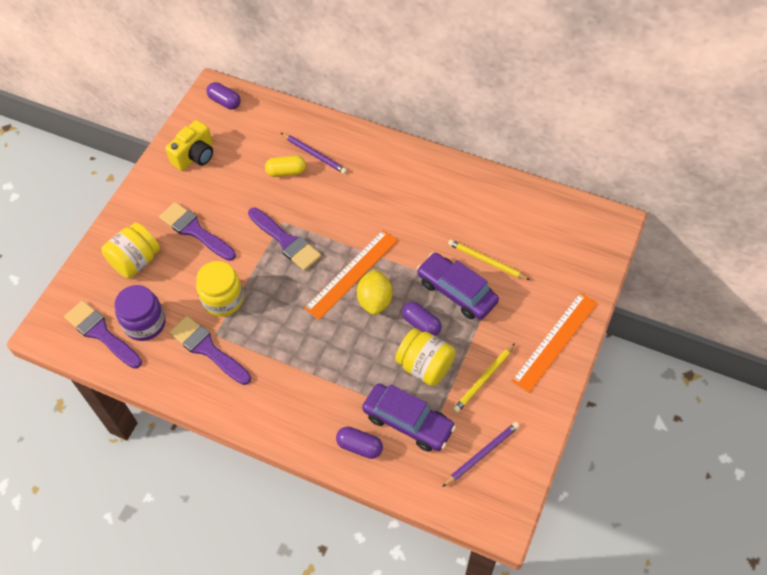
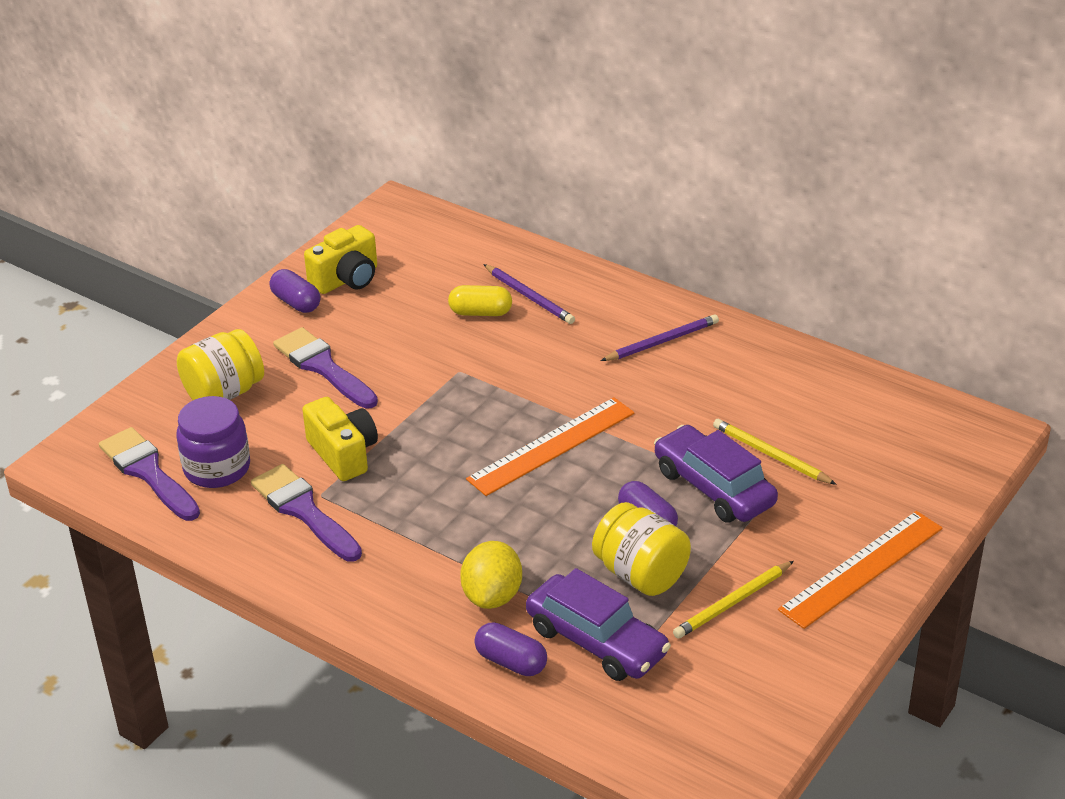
camera: 10 degrees right, 20 degrees down
(223, 299) = (343, 454): yellow jar -> yellow camera
(225, 102) = (408, 221): purple capsule -> purple capsule (296, 302)
(286, 241) = (459, 395): purple brush -> none
(375, 300) = (580, 483): yellow lemon -> yellow lemon (492, 596)
(482, 454) = (707, 698): purple pencil -> purple pencil (662, 341)

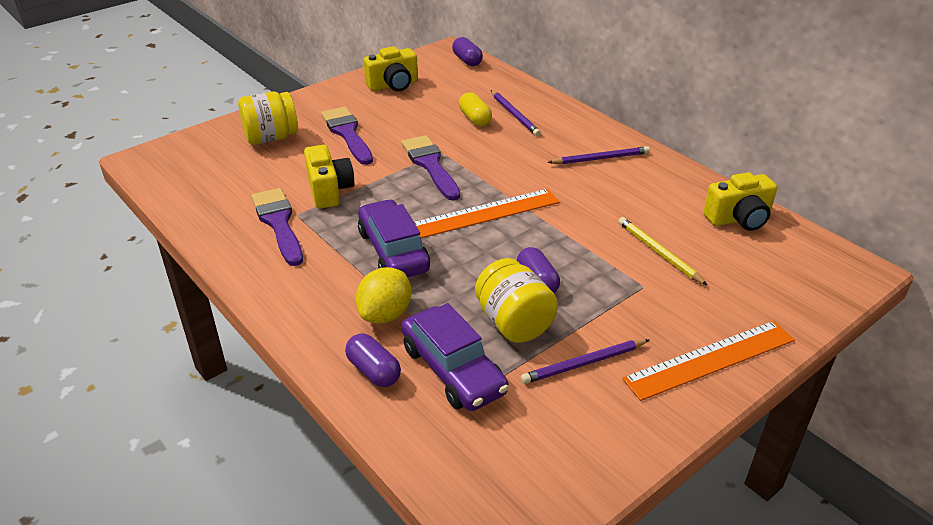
camera: 15 degrees right, 0 degrees up
(148, 472) = (188, 177): purple brush -> purple brush (430, 165)
(217, 468) = (236, 183): purple jar -> none
(296, 302) = (352, 93): purple capsule -> purple capsule (467, 60)
(480, 312) = (475, 119): yellow capsule -> yellow capsule turned 45 degrees clockwise
(714, 487) = (602, 268): purple car -> purple car (393, 251)
(733, 603) = (584, 364): yellow pencil -> purple pencil
(848, 393) = (739, 219): none -> yellow camera

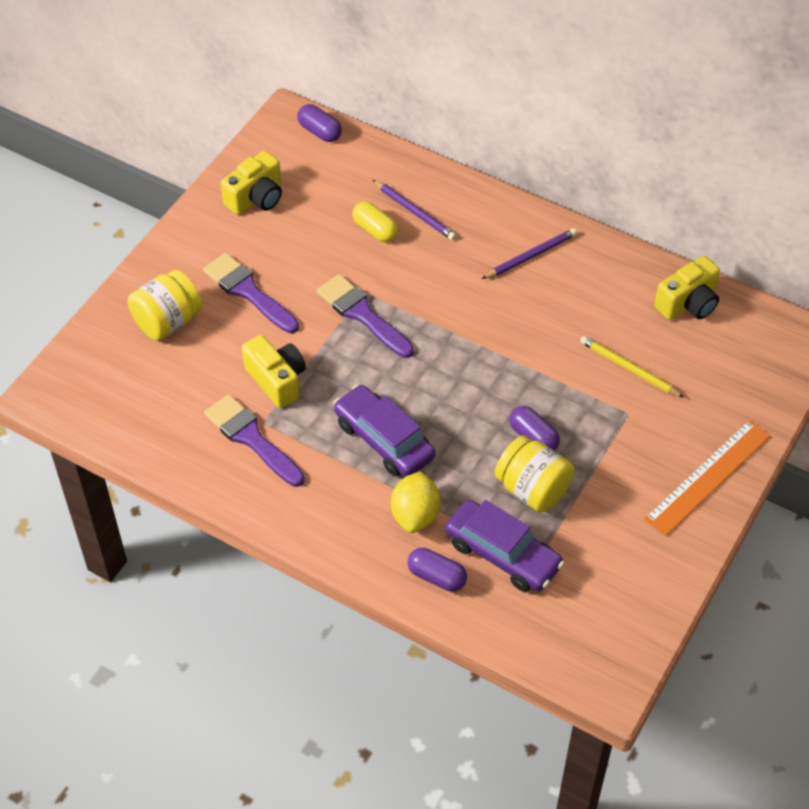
camera: 20 degrees left, 15 degrees up
(485, 213) = (448, 366): orange ruler -> none
(584, 364) = (608, 514): purple pencil -> none

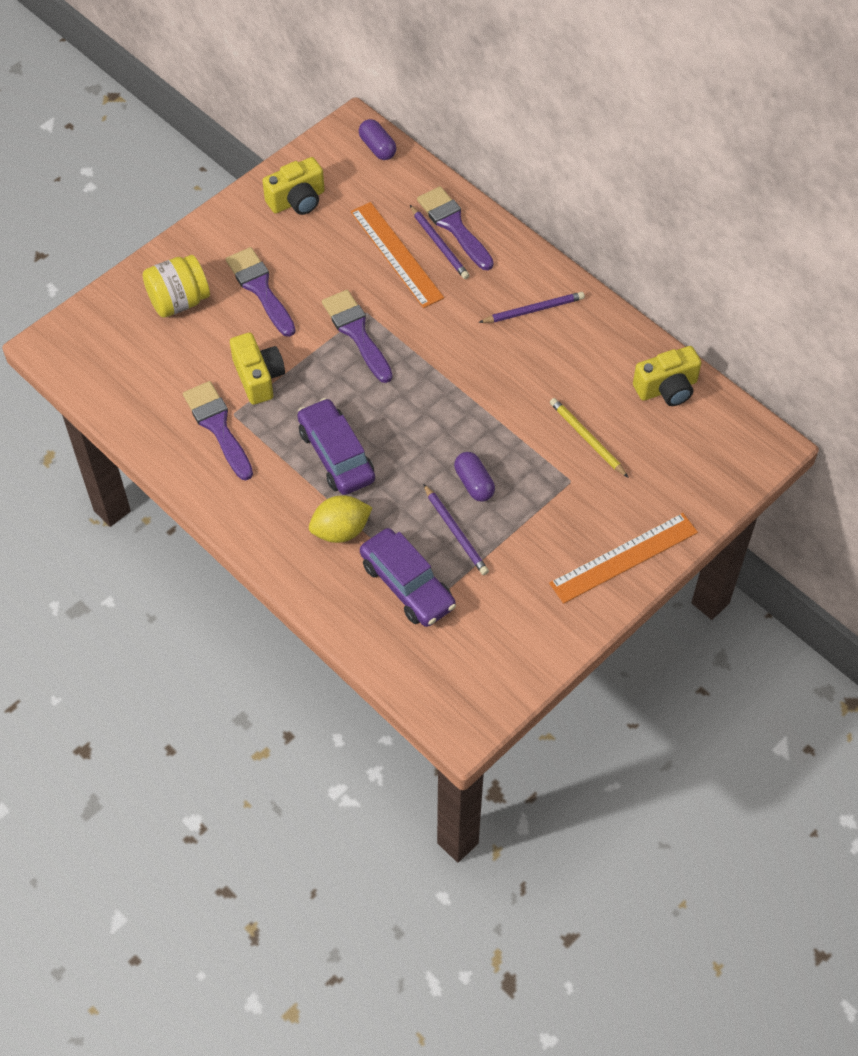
camera: 15 degrees right, 5 degrees up
(375, 230) = (396, 254): yellow capsule -> orange ruler
(415, 515) = (341, 530): yellow lemon -> yellow lemon turned 45 degrees clockwise
(422, 191) = (453, 225): none -> purple brush
(436, 576) = (340, 591): purple capsule -> none
(532, 489) = (456, 532): yellow jar -> purple pencil

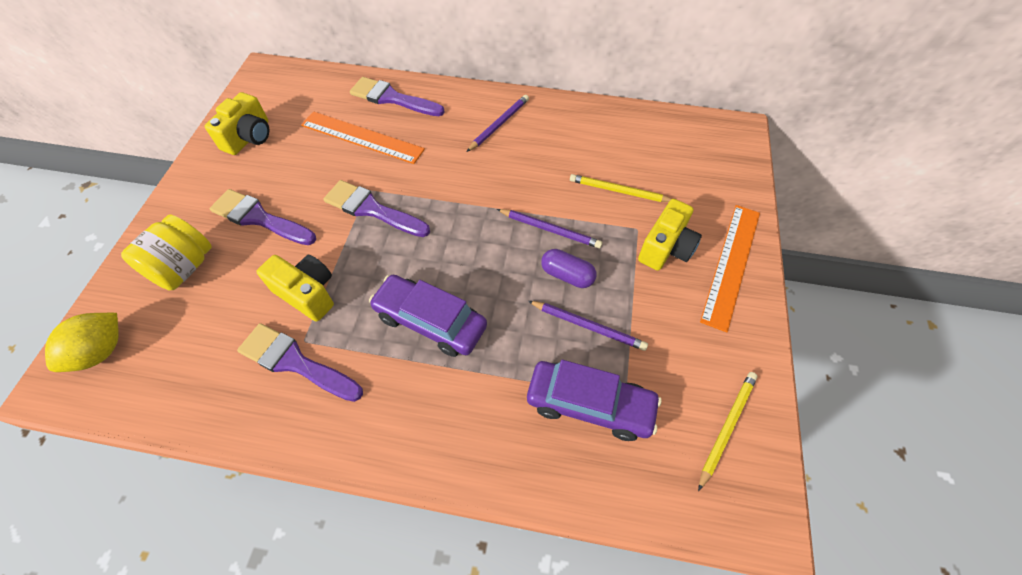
camera: 35 degrees left, 0 degrees up
(341, 530) = (488, 391): yellow lemon -> yellow lemon (101, 351)
(377, 148) = (292, 75): purple capsule -> none
(439, 244) = (391, 115): purple pencil -> purple pencil (550, 229)
(495, 661) = (726, 427): none -> yellow pencil
(667, 388) = (638, 128): yellow camera -> yellow camera (666, 248)

